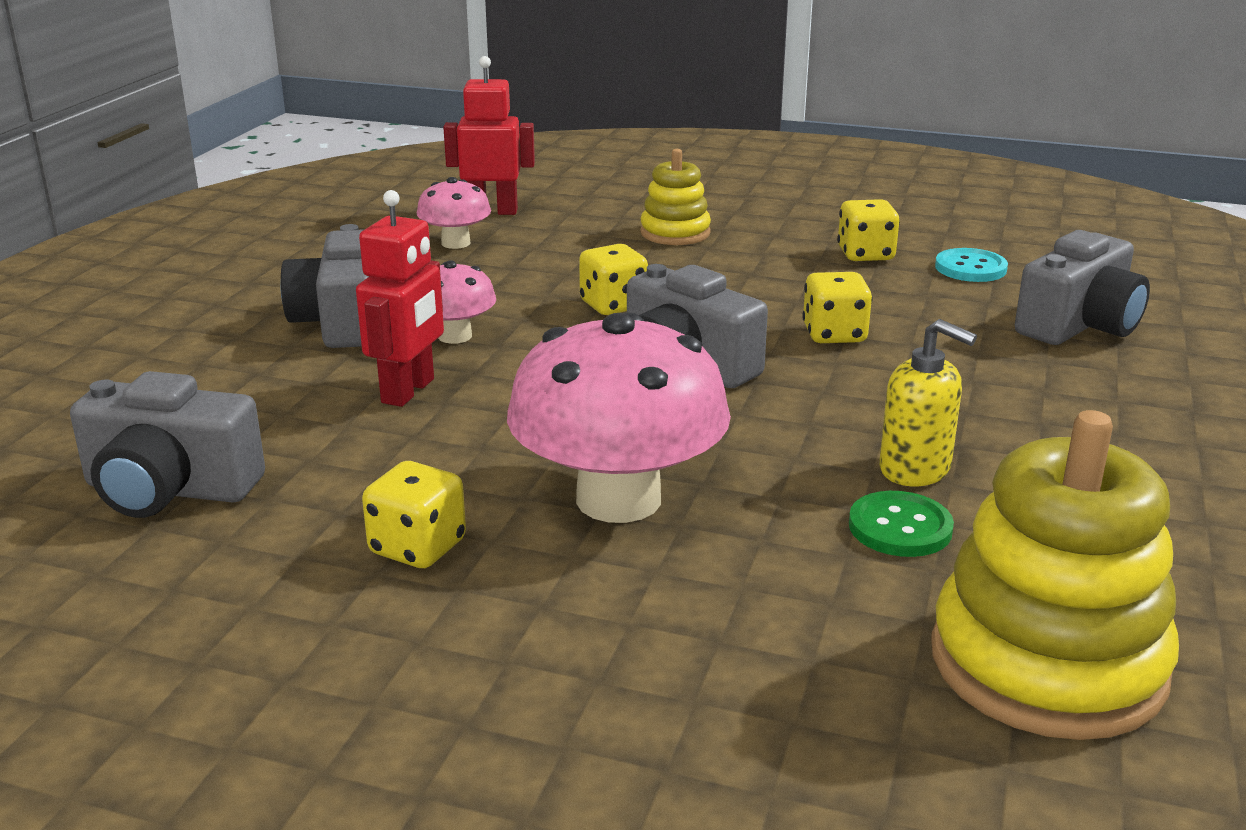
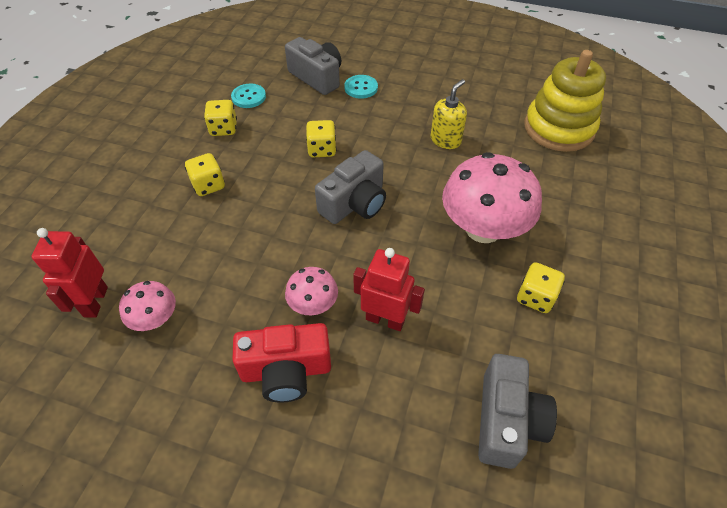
camera: 90 degrees left, 25 degrees up
(342, 322) = (286, 371): grey camera -> red camera
(613, 305) = (277, 231): yellow dice -> yellow dice (208, 185)
(675, 233) = (169, 202): yellow stacking toy -> none
(900, 527) = (488, 149): green button -> none
(1070, 371) = (361, 88): none -> turquoise button

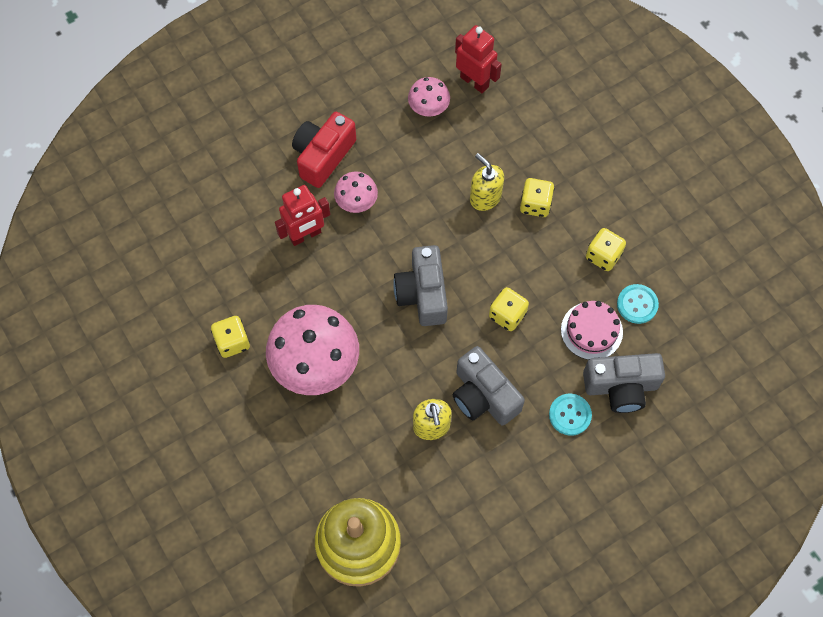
camera: 130 degrees right, 15 degrees up
(228, 218) = (485, 197): none -> yellow soap dispenser
(290, 106) = (591, 331): none -> pink cake
(506, 421) = (183, 246): grey camera -> grey camera (483, 396)

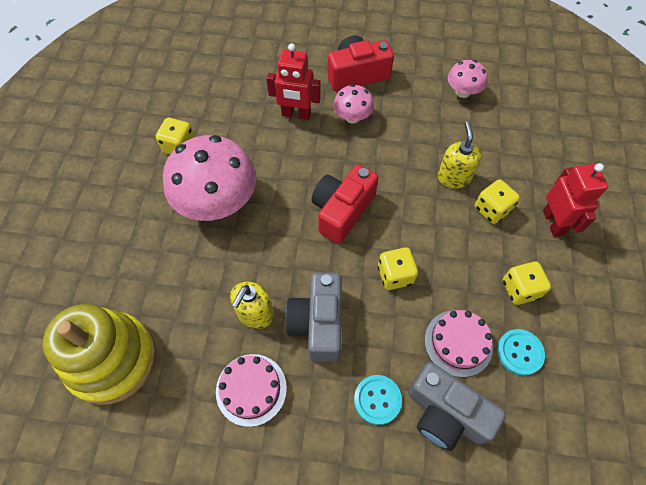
camera: 40 degrees right, 5 degrees down
(422, 294) = (342, 211): grey camera -> red camera
(474, 82) = (514, 96): red robot -> red robot (553, 222)
(478, 479) = (251, 389): none -> pink cake

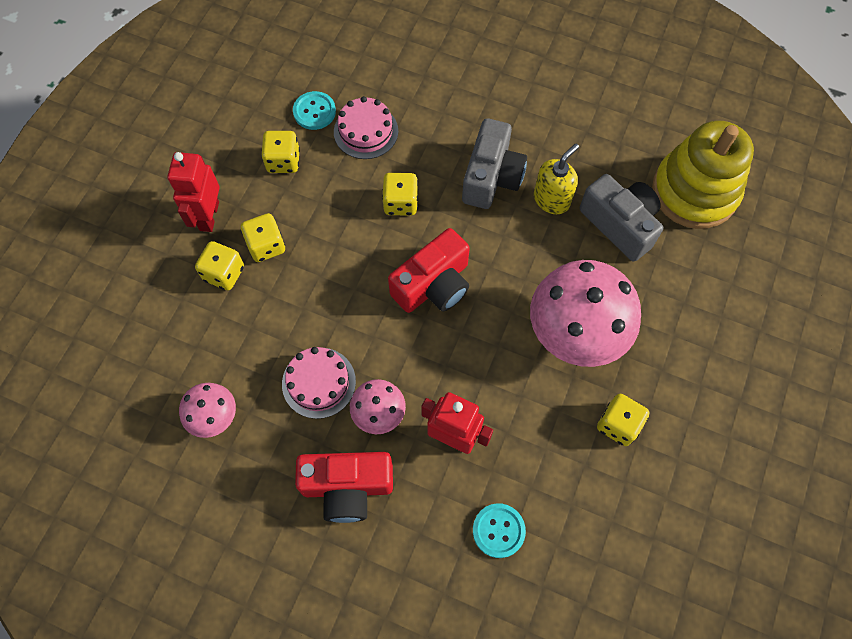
camera: 165 degrees left, 5 degrees up
(251, 389) = (565, 138): pink cake -> pink cake (319, 382)
(377, 400) = (456, 106): turquoise button -> turquoise button (498, 530)
(445, 413) = (401, 84): grey camera -> grey camera (620, 224)
(454, 177) = (289, 294): yellow soap dispenser -> none
(512, 181) = (224, 273): none -> yellow dice

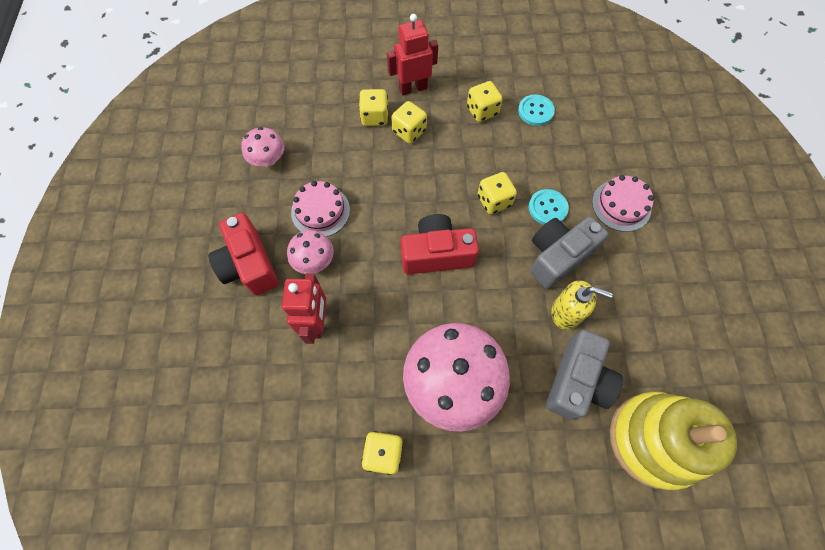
camera: 65 degrees right, 0 degrees up
(366, 131) = (541, 151): pink cake -> pink cake (621, 205)
(433, 285) = (437, 254): red camera -> red camera turned 150 degrees clockwise
(491, 177) = (557, 256): grey camera -> grey camera turned 150 degrees clockwise
(498, 530) = (254, 388): turquoise button -> turquoise button (547, 208)

